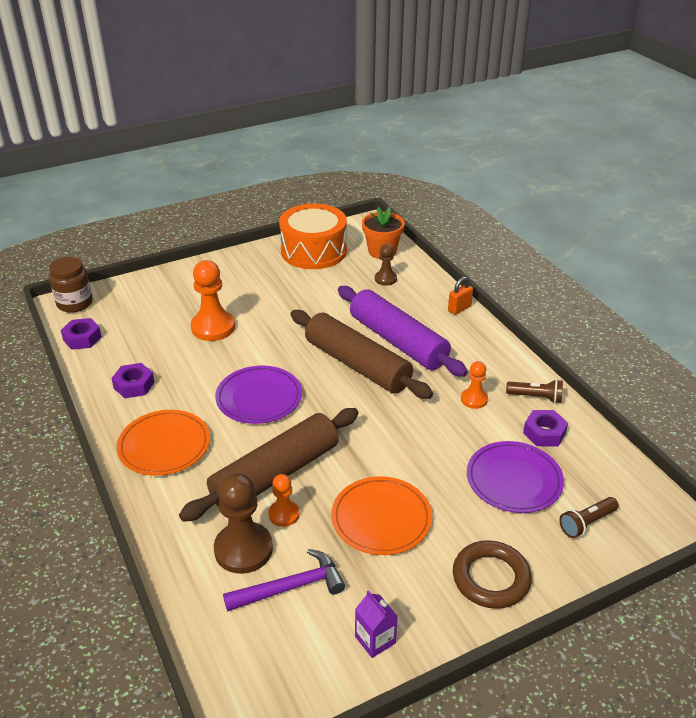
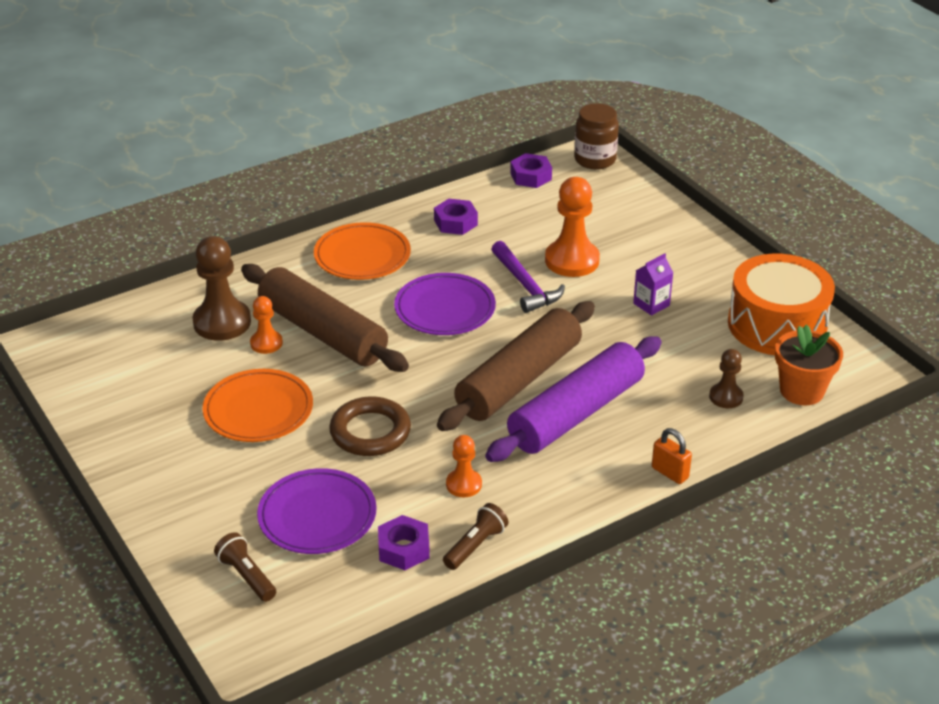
camera: 85 degrees right, 0 degrees up
(291, 587) = (174, 356): purple hammer -> purple hammer (525, 285)
(375, 640) = (108, 412): purple carton -> purple carton (651, 304)
(491, 578) = (172, 492): brown ring -> brown ring (370, 432)
(536, 397) = (475, 545): brown flashlight -> brown flashlight turned 150 degrees counterclockwise

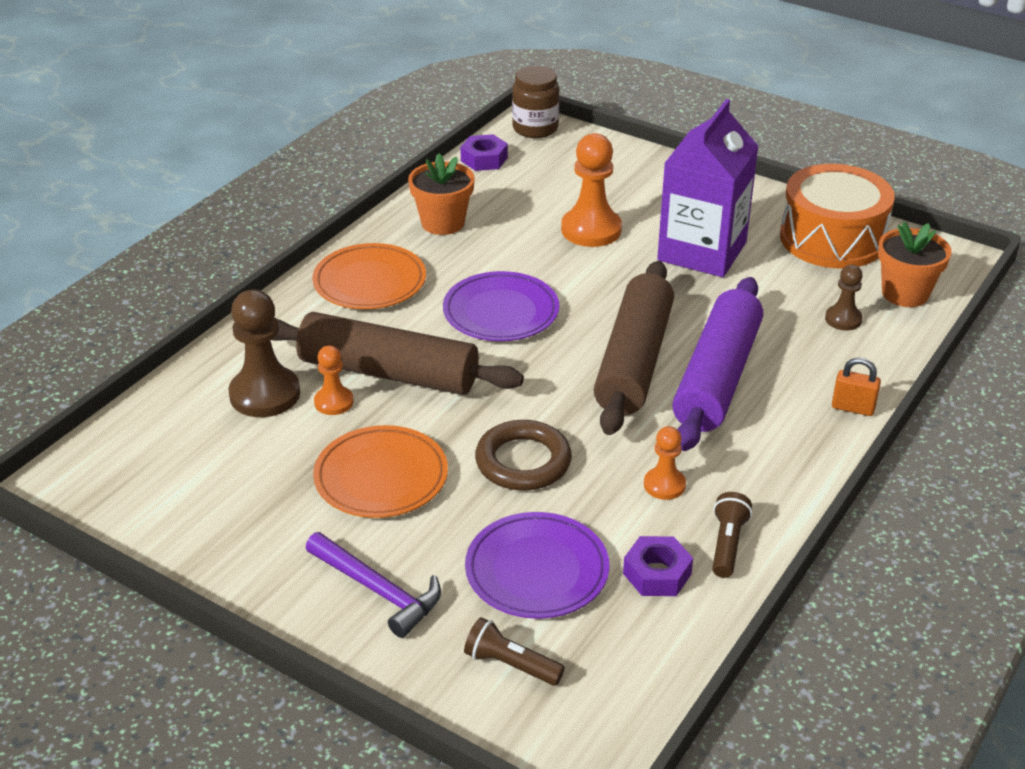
camera: 25 degrees left, 0 degrees up
(455, 222) = (443, 223): purple nut -> orange flower pot
(525, 285) = (564, 266): purple hammer -> purple hammer (378, 590)
(651, 304) = (702, 251): purple carton -> purple carton, size x2.46

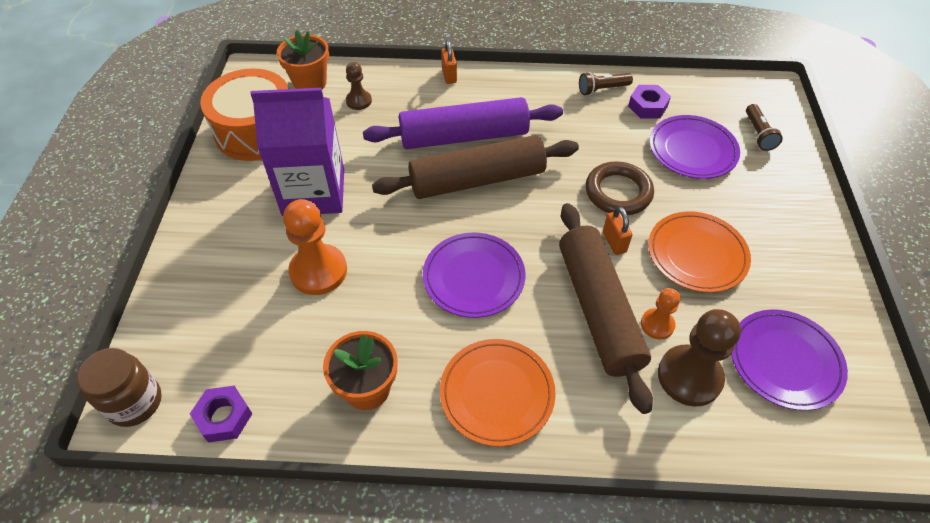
camera: 120 degrees left, 15 degrees up
(208, 466) = (784, 361): none -> purple plate
(378, 590) = (775, 207): purple hammer -> none
(456, 422) = (614, 242): none -> orange padlock
(664, 485) = (580, 126): orange pawn -> none

